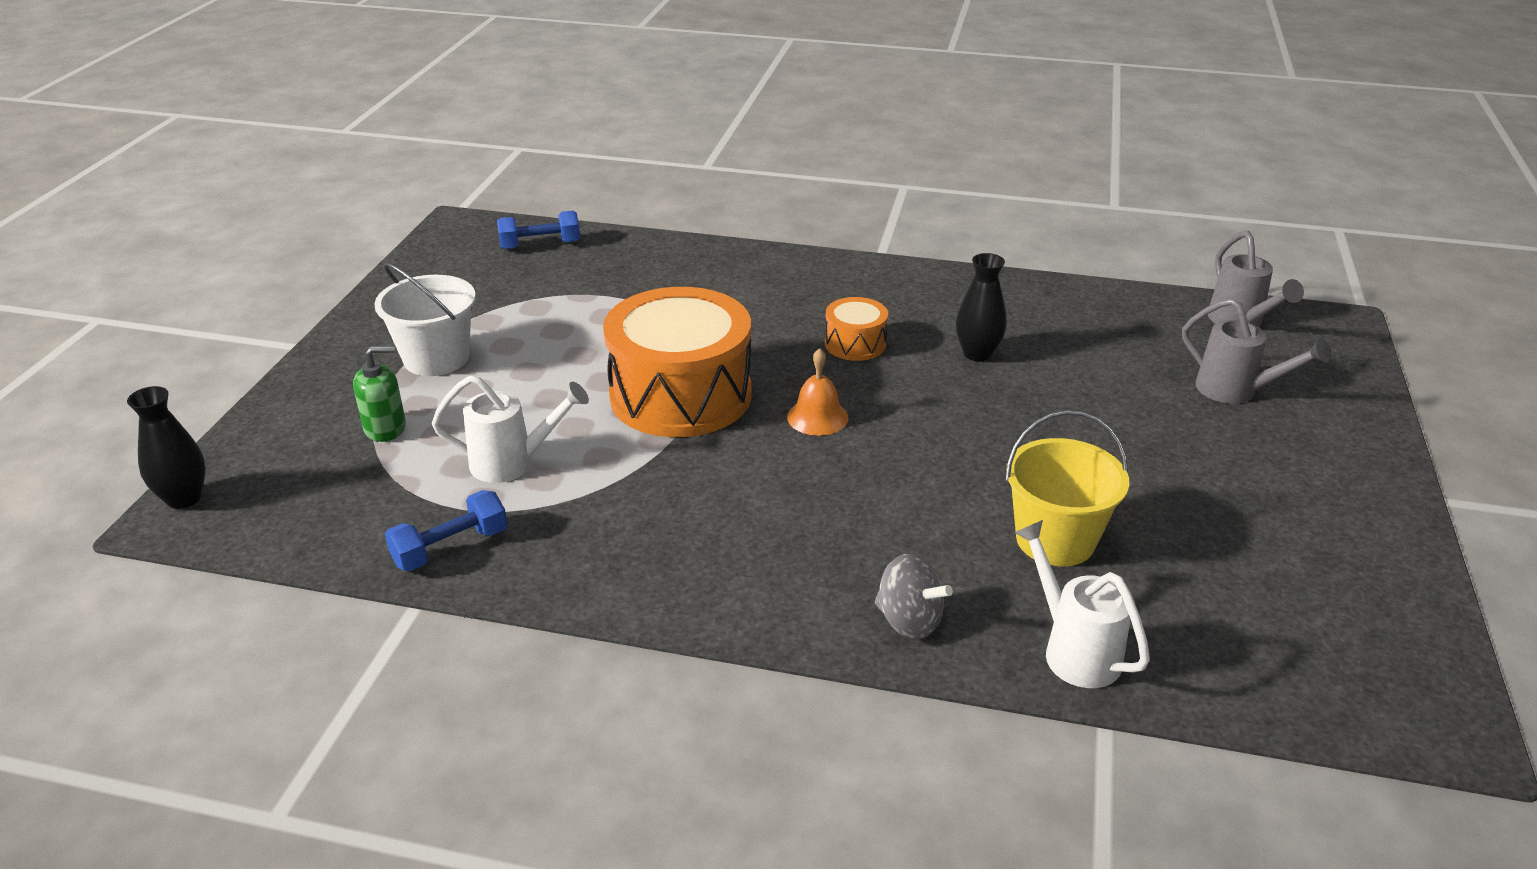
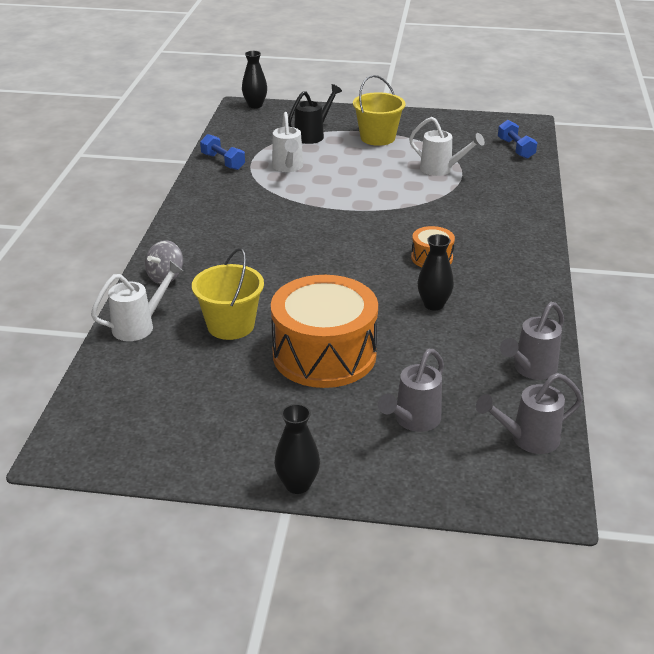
camera: 85 degrees right, 0 degrees up
(385, 428) = (312, 135): green soap dispenser -> black watering can
(436, 358) = (377, 138): white bucket -> yellow bucket
(584, 311) = (441, 169): none -> white watering can
(681, 395) = (357, 204): orange drum -> orange drum (324, 354)
(817, 417) = (344, 247): orange bell -> none
(1109, 304) = (531, 370): none -> grey watering can
(1395, 485) = (297, 485): none -> black vase

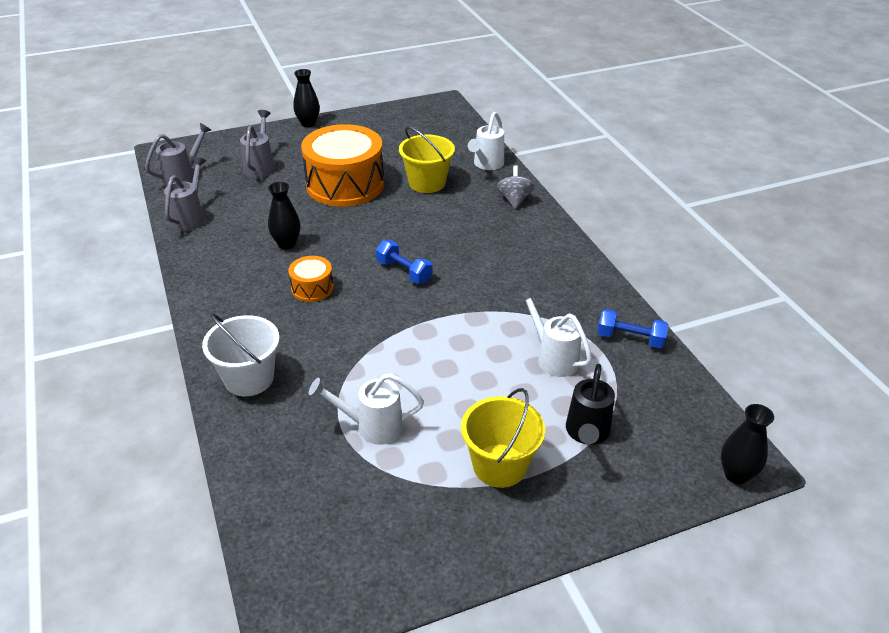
camera: 150 degrees right, 5 degrees up
(515, 149) = (288, 524): blue dumbbell -> blue dumbbell (404, 272)
(515, 214) = (249, 378): none -> white bucket

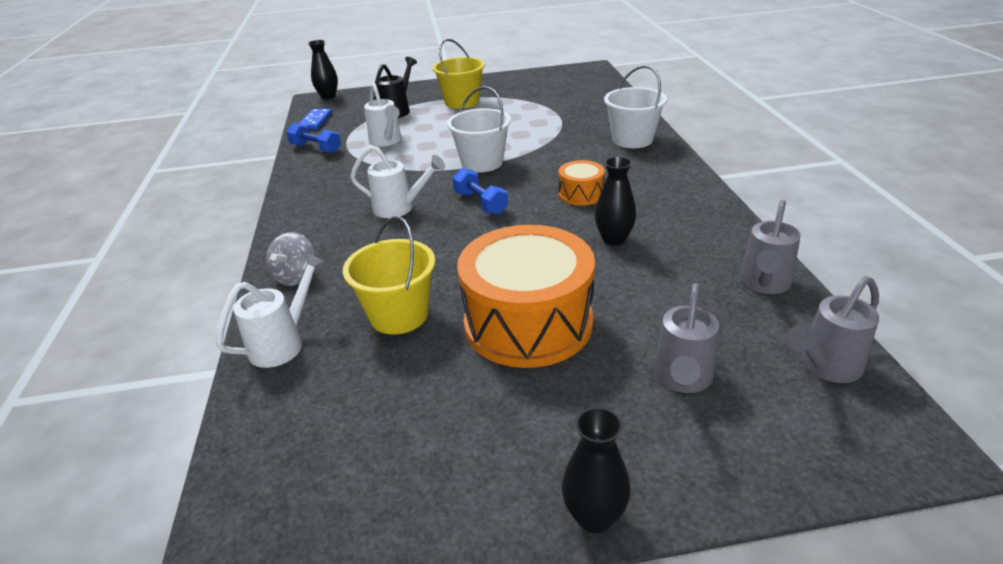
camera: 165 degrees left, 5 degrees down
(372, 427) = (538, 116): white watering can -> white watering can (399, 208)
(420, 326) = (482, 163): none -> white bucket
(687, 398) = (315, 121): none -> blue domino

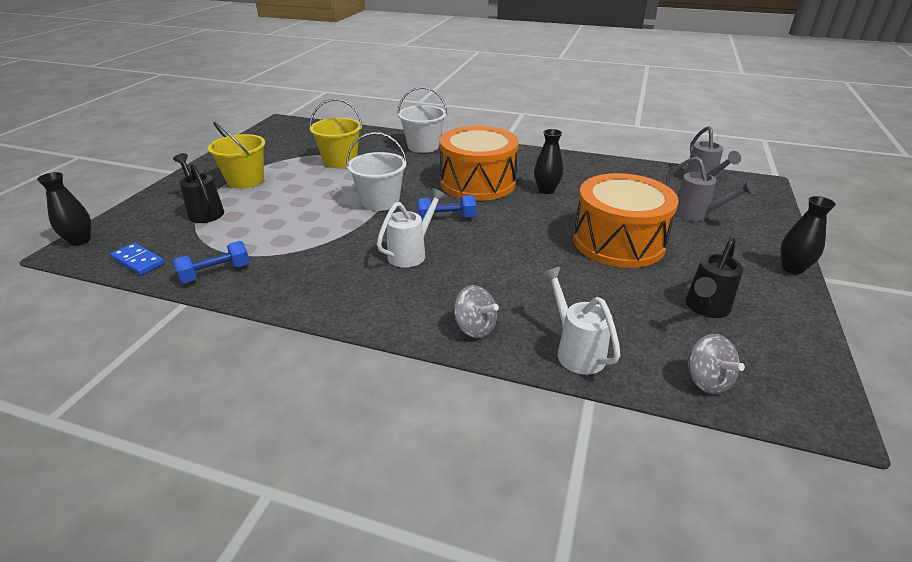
camera: 65 degrees left, 0 degrees up
(263, 449) = (706, 380): none -> grey spinning top
(387, 141) = (267, 232): white watering can -> none
(399, 315) = (575, 287): yellow bucket -> yellow bucket (340, 161)
(413, 427) = (705, 308): none -> black watering can
(581, 194) = (478, 182): orange drum -> orange drum, size x2.17
(764, 284) = (627, 169): grey watering can -> none

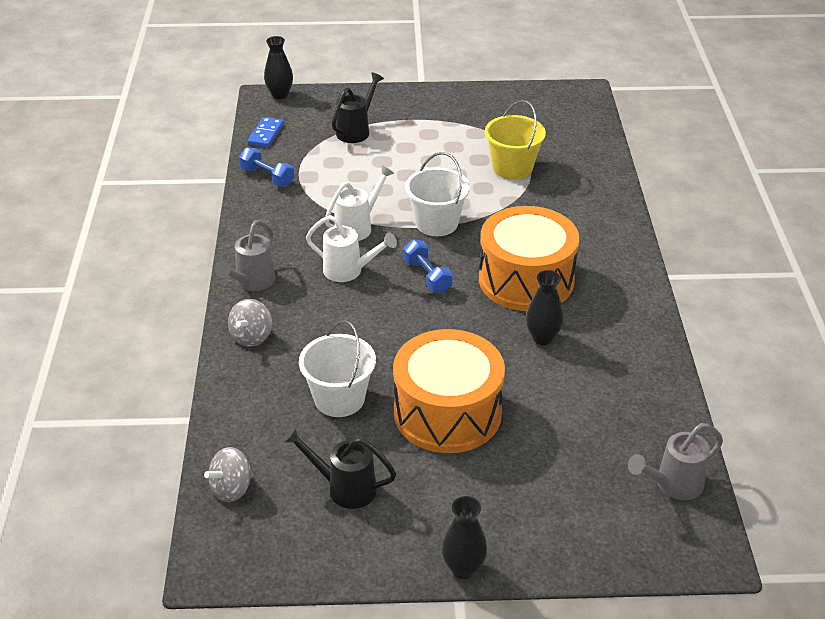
camera: 70 degrees right, 5 degrees up
(245, 180) = (428, 127): yellow bucket -> none
(423, 146) = (597, 214): white bucket -> white bucket (339, 399)
(576, 351) = (243, 402): white watering can -> white watering can (358, 227)
(696, 214) = (557, 479): grey watering can -> grey watering can (252, 283)

